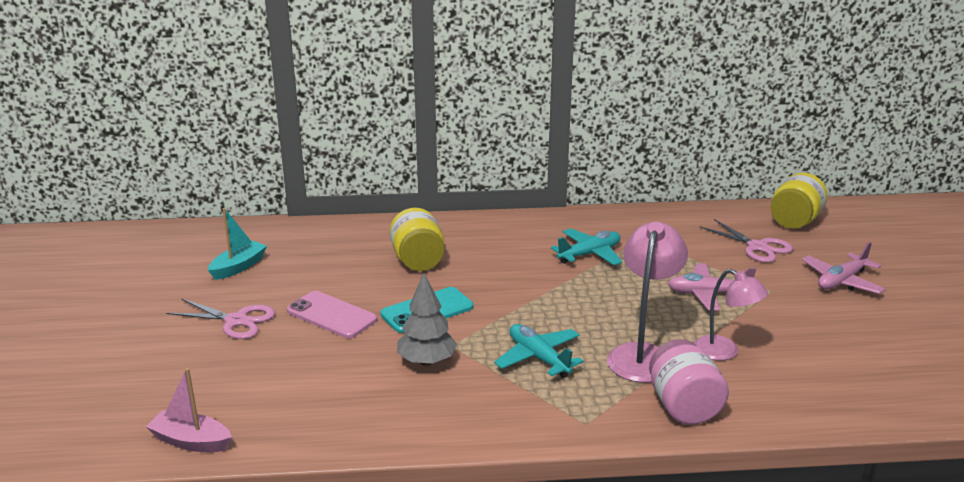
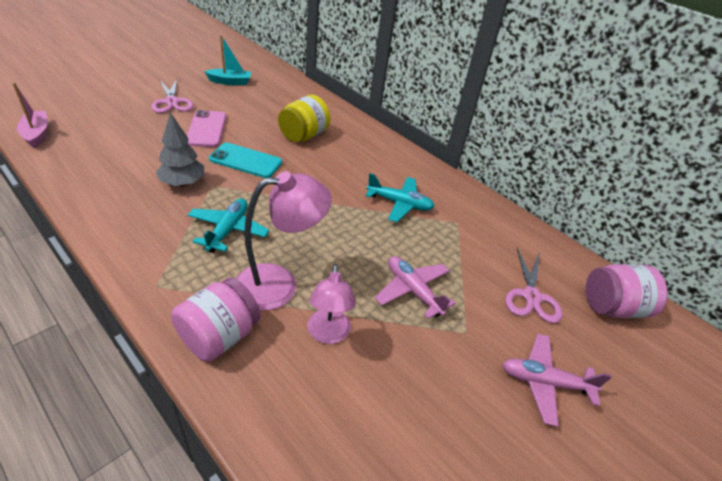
camera: 45 degrees right, 15 degrees up
(794, 221) = (612, 307): yellow jar -> pink jar

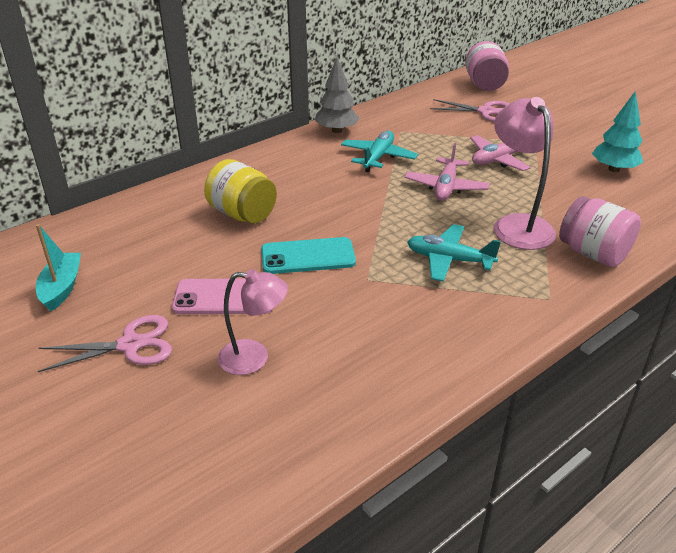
camera: 80 degrees left, 5 degrees down
(37, 134) = (241, 496): pink boat -> none
(183, 183) = (366, 303): grey tree -> grey tree (337, 130)
(246, 161) = (308, 256): turquoise phone -> turquoise phone turned 60 degrees clockwise
(328, 334) = (565, 199): pink lamp -> pink lamp (254, 358)
(408, 407) = (614, 169): none -> turquoise tree
(544, 382) = (566, 119): pink plane -> pink plane (446, 187)

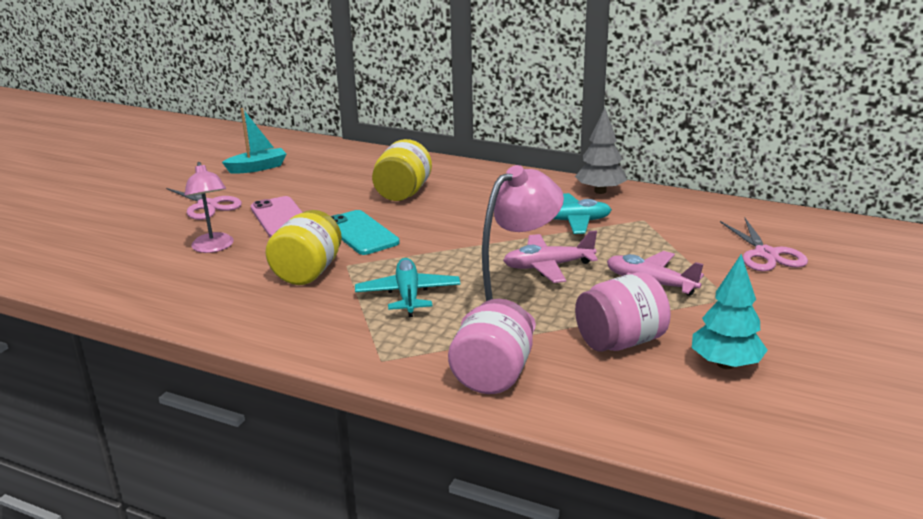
camera: 65 degrees right, 10 degrees down
(365, 304) = (308, 272): none -> yellow jar
(484, 85) = (846, 240): pink jar -> pink jar (620, 341)

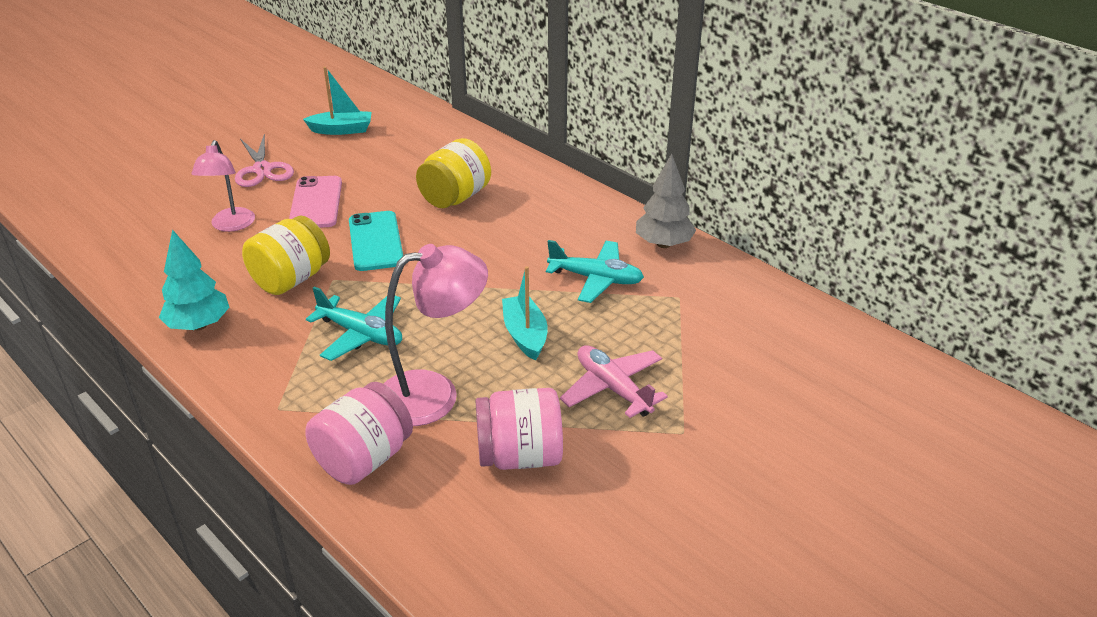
camera: 20 degrees right, 10 degrees up
(408, 295) = (361, 334): turquoise plane -> turquoise plane turned 105 degrees clockwise
(548, 266) = (525, 335): pink plane -> turquoise boat
(725, 364) = (605, 520): turquoise tree -> turquoise tree (199, 325)
(766, 254) = (777, 383): pink scissors -> none

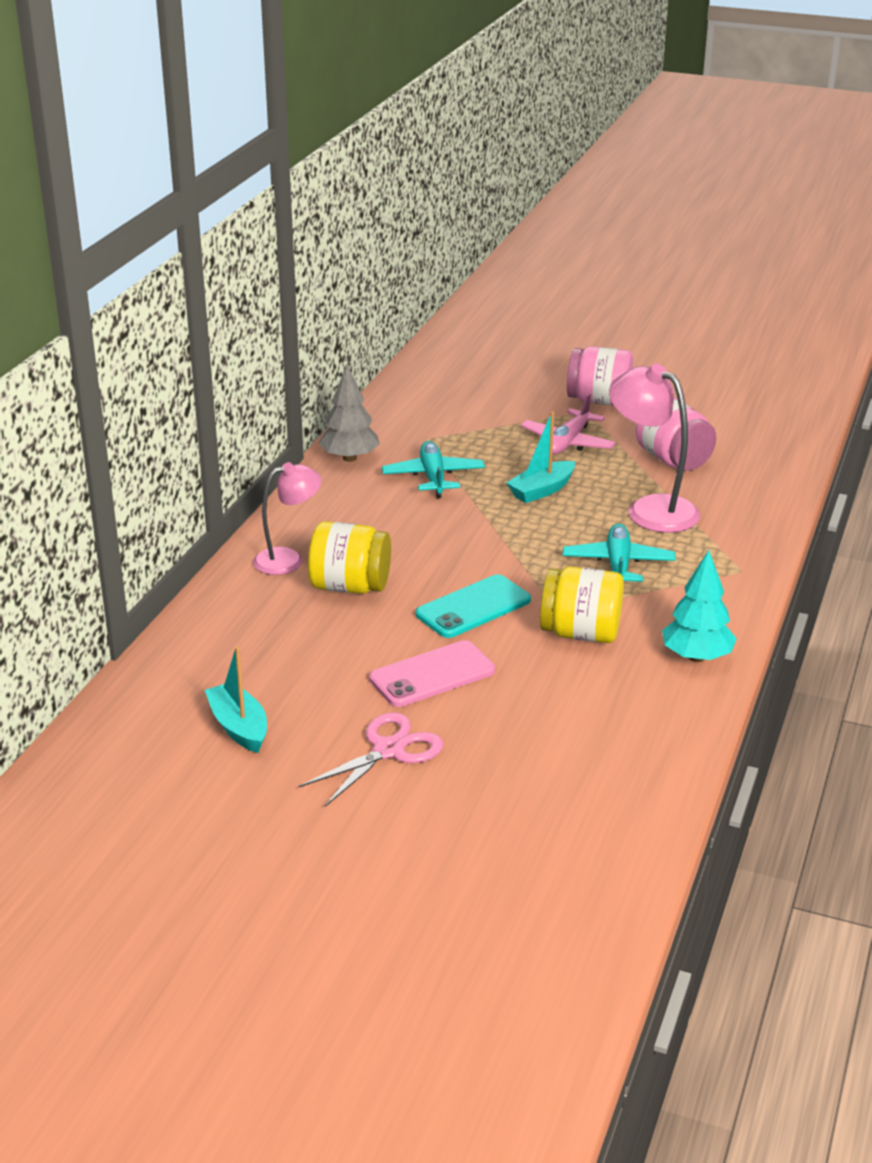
camera: 115 degrees left, 5 degrees down
(231, 225) = (526, 716): pink lamp -> pink lamp (288, 559)
(364, 459) = (744, 516): pink jar -> pink jar (598, 401)

